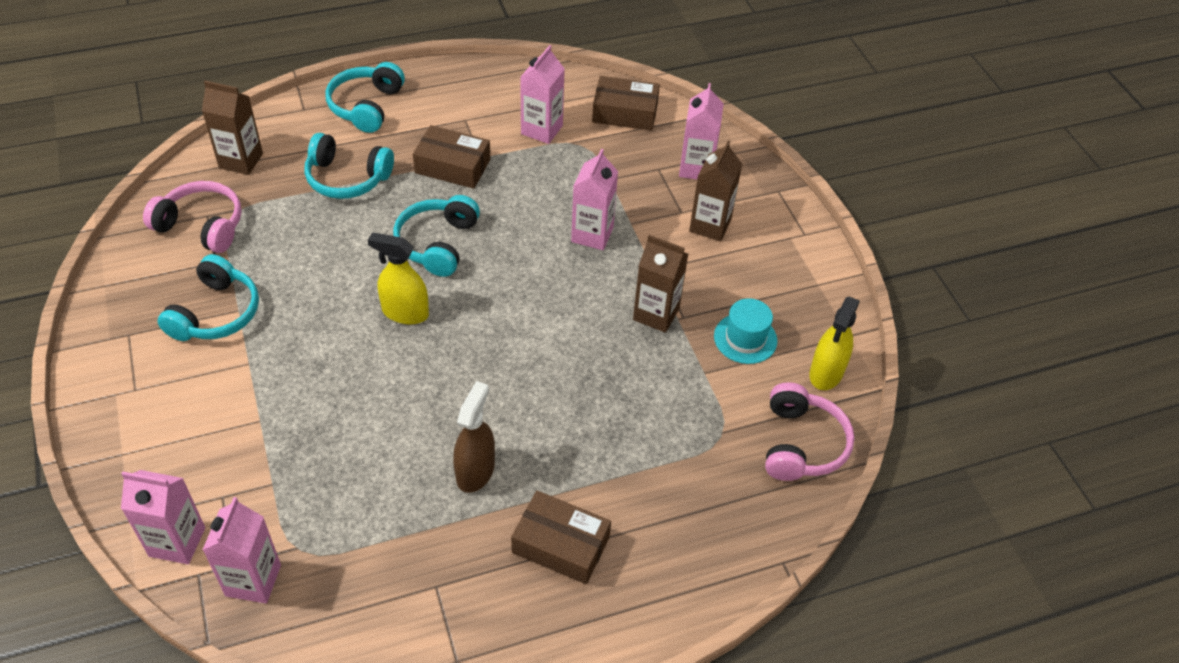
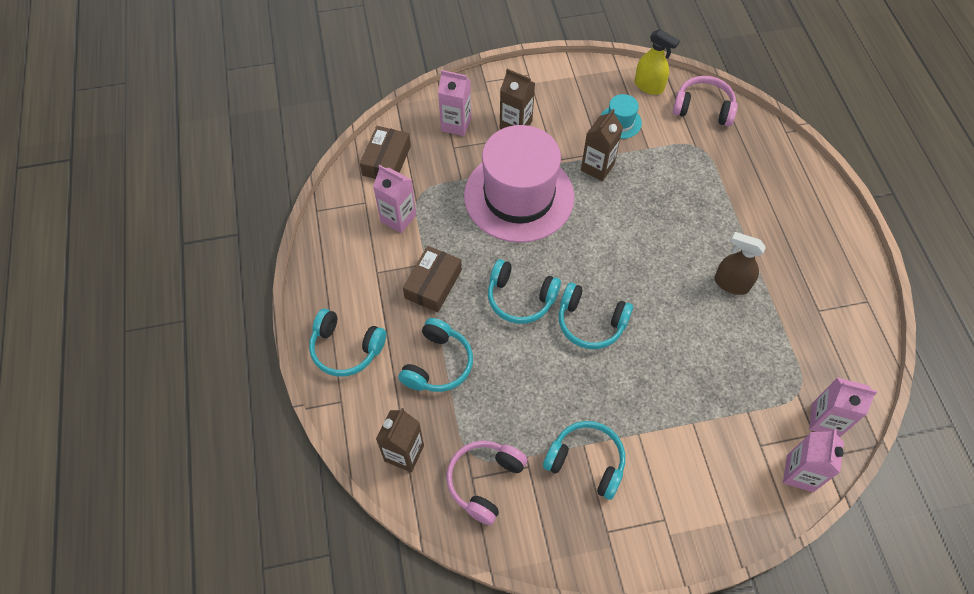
camera: 80 degrees left, 10 degrees up
(405, 312) = (590, 323): yellow spray bottle -> turquoise headphones
(561, 544) = (783, 240): brown box -> none
(592, 234) = (519, 196): pink carton -> pink hat

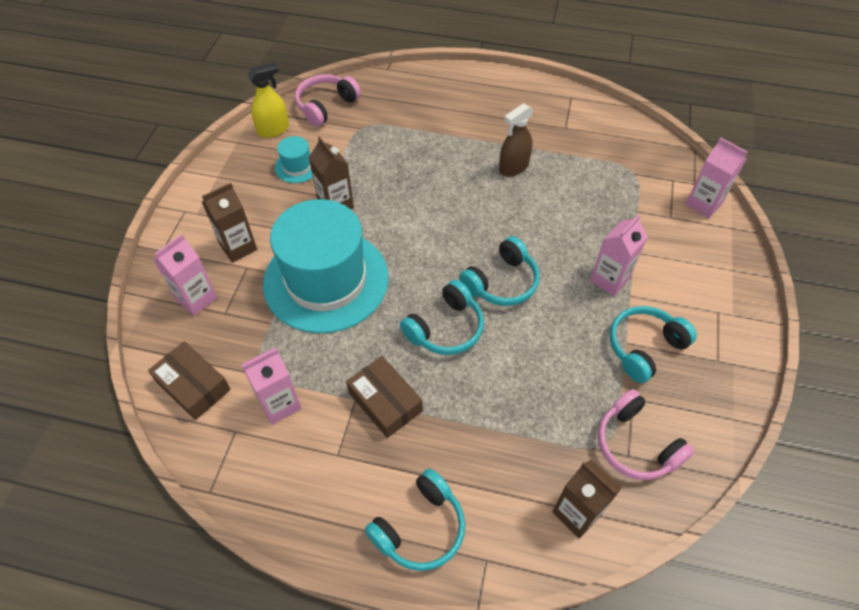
camera: 65 degrees left, 5 degrees down
(438, 364) = (485, 436): turquoise headphones -> none
(519, 196) = (326, 280): pink hat -> turquoise hat
(825, 420) = (663, 168): pink carton -> pink carton (609, 279)

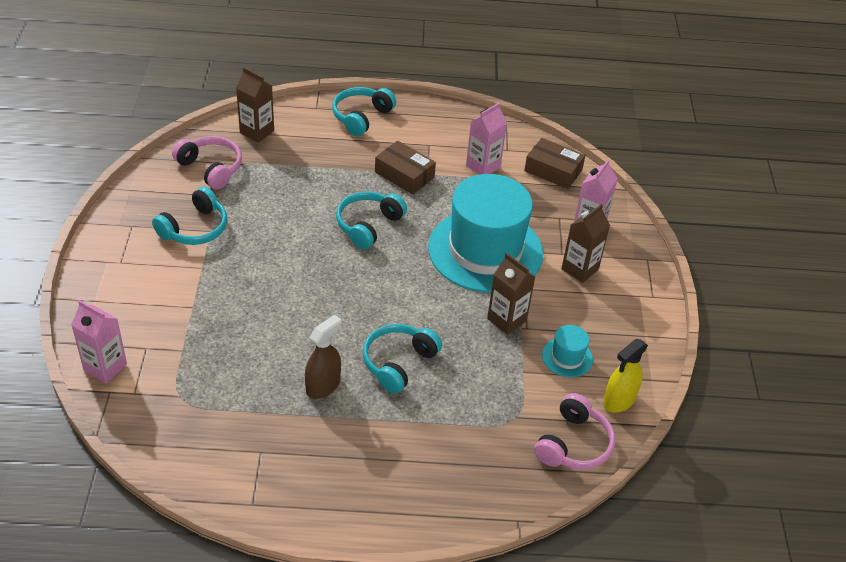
camera: 165 degrees right, 10 degrees down
(502, 282) = (323, 265): turquoise headphones -> turquoise headphones (398, 363)
(609, 279) = (220, 279): pink carton -> none

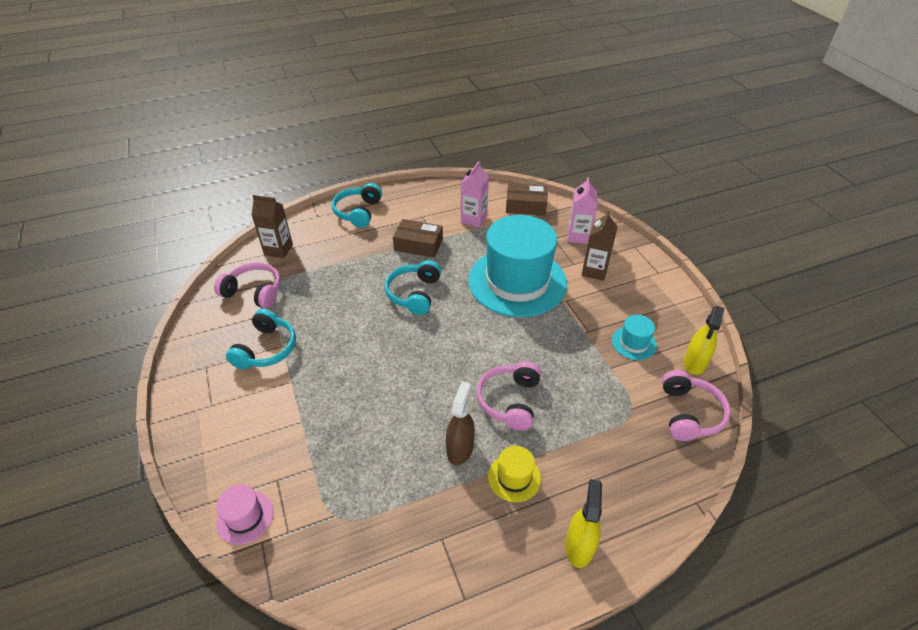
camera: 20 degrees left, 0 degrees up
(105, 367) = (245, 517): pink carton -> pink hat
(358, 430) = (514, 477): none -> yellow hat
(379, 508) = (579, 546): none -> yellow spray bottle
(398, 363) = (509, 401): turquoise headphones -> pink headphones
(506, 320) = (569, 330): brown carton -> none

